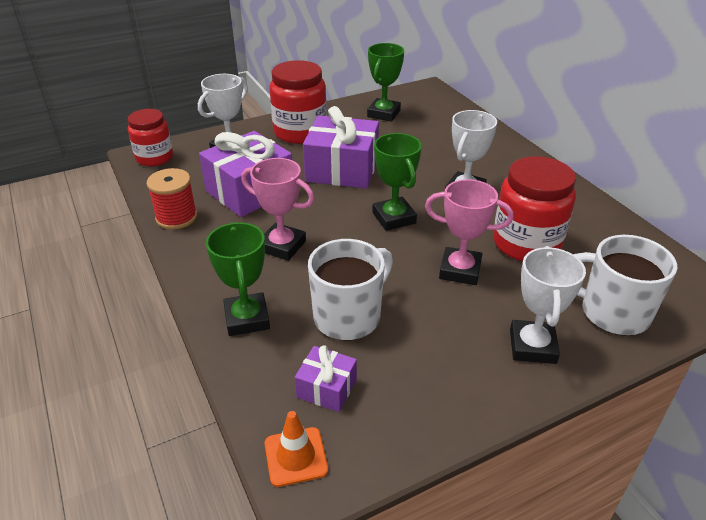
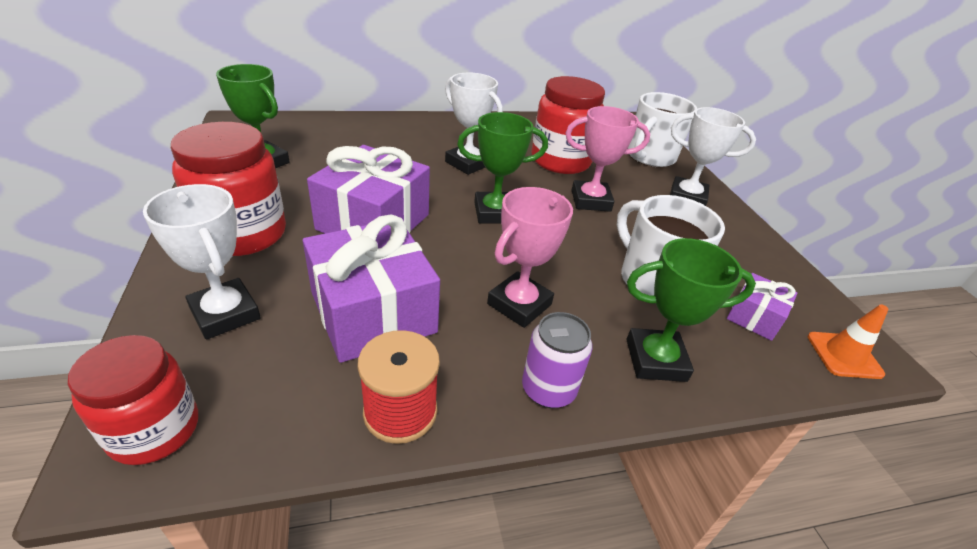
camera: 80 degrees left, 0 degrees up
(205, 268) = (548, 389): none -> purple can
(460, 270) = (590, 201): pink trophy -> pink trophy turned 60 degrees clockwise

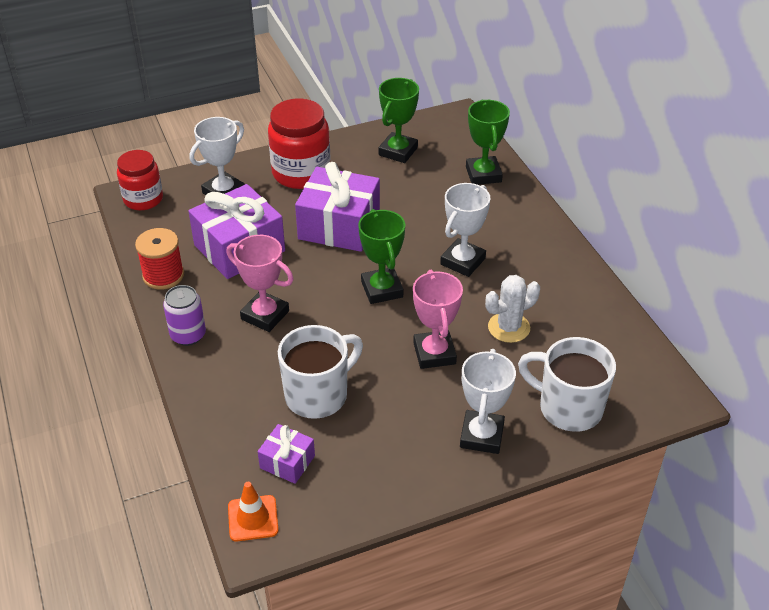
camera: 85 degrees right, 5 degrees up
(560, 161) = (509, 327): red jar -> white cactus
(655, 360) = (223, 390): green trophy -> green trophy (483, 174)

